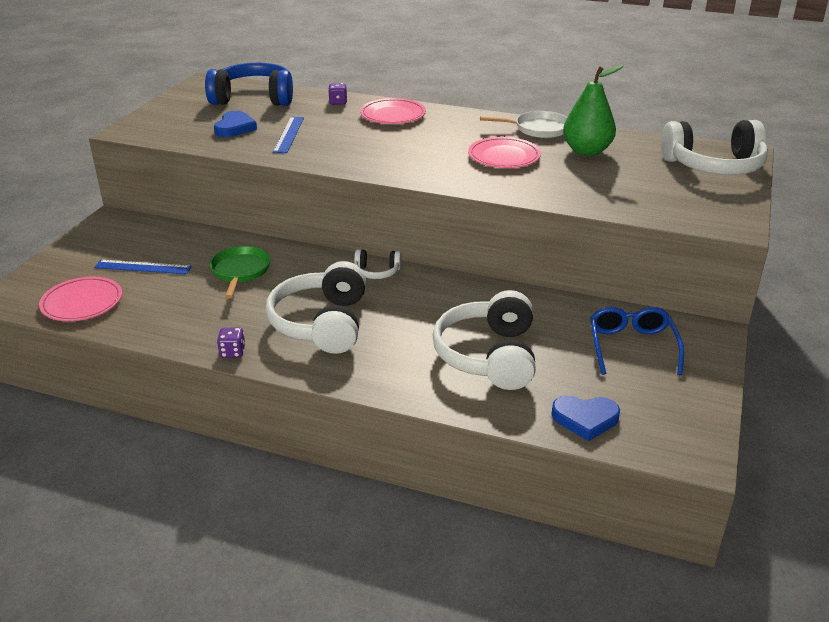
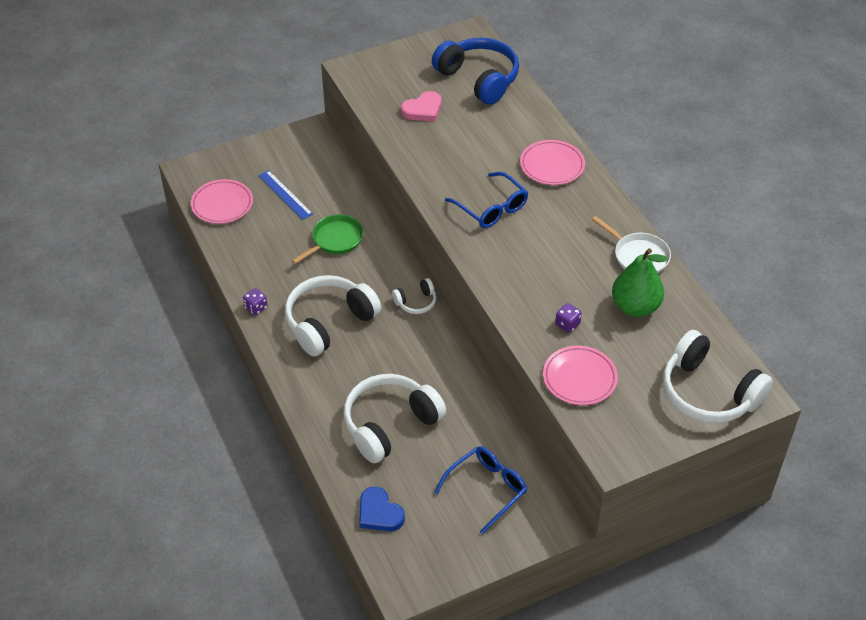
camera: 45 degrees right, 15 degrees up
(235, 128) = (423, 110): blue heart -> pink heart
(289, 134) = (449, 142): blue ruler -> none
(338, 102) = (533, 122): purple dice -> purple dice (567, 324)
(377, 272) = (416, 302): white headphones -> white headphones turned 75 degrees counterclockwise
(390, 151) = (492, 208): none -> blue glasses
(504, 157) = (563, 270): pink plate -> pink plate (579, 378)

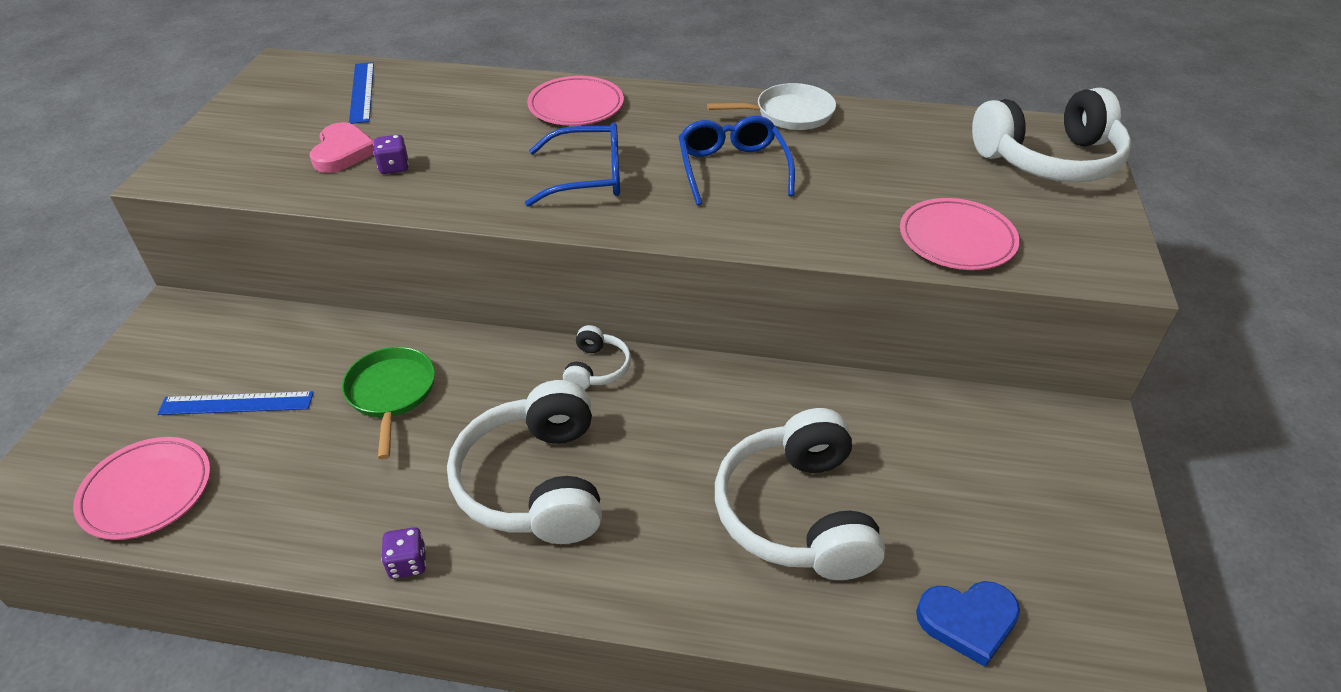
camera: 55 degrees left, 5 degrees down
(478, 79) = (362, 92): blue headphones -> blue ruler
(487, 489) = (991, 465): blue glasses -> blue glasses (732, 168)
(567, 324) = (853, 208): purple dice -> purple dice (394, 167)
(635, 307) = (869, 149): green pear -> none

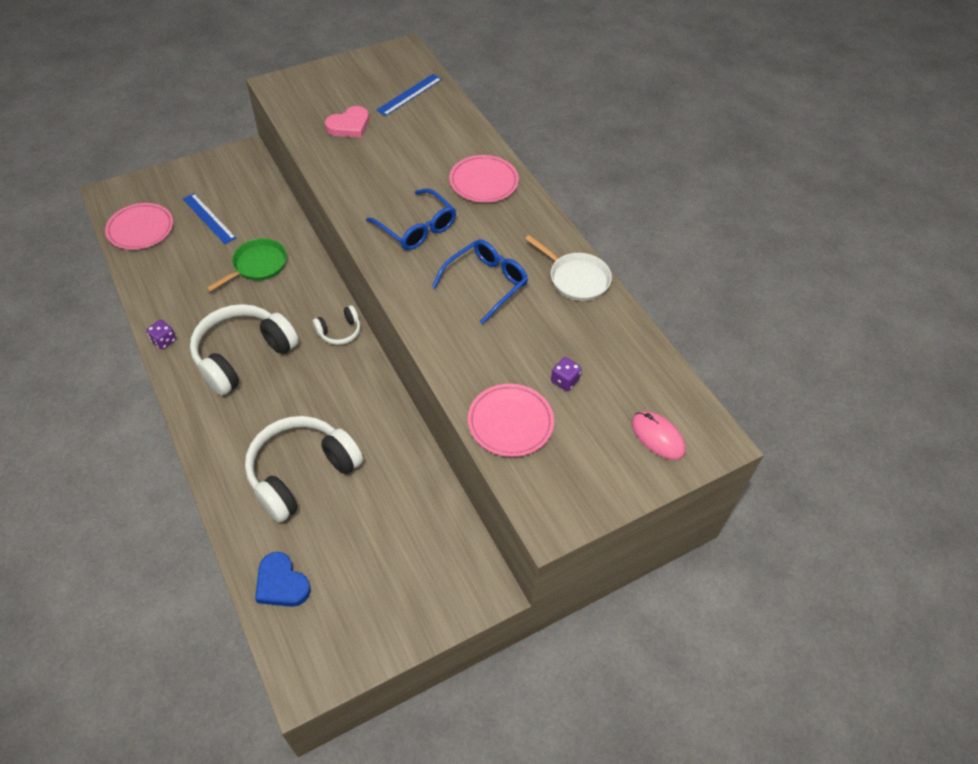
camera: 50 degrees right, 10 degrees up
(394, 167) = (354, 151): purple dice -> purple dice (564, 381)
(1049, 160) = (657, 437): white headphones -> pink mouse

